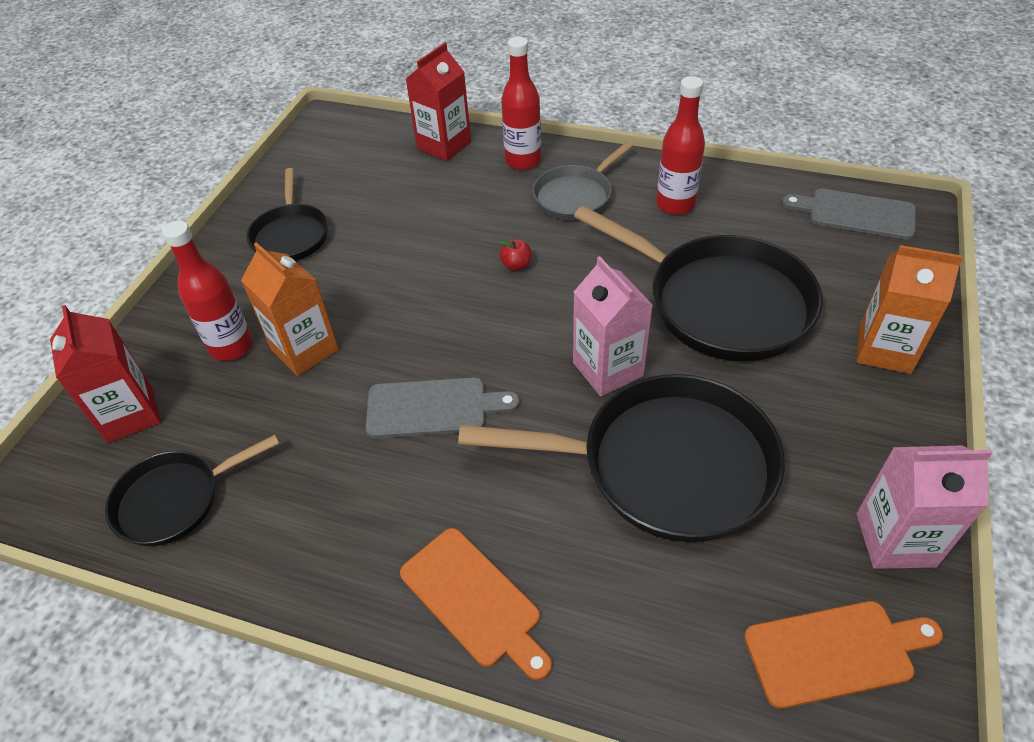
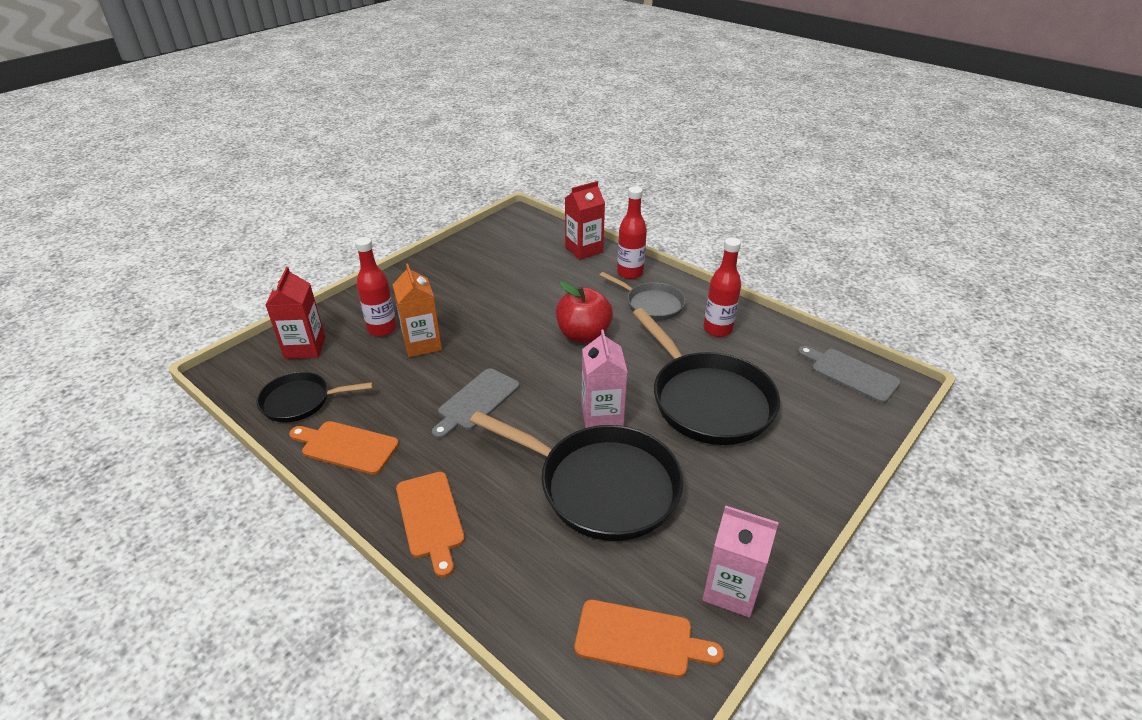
camera: 20 degrees right, 10 degrees down
(289, 543) = (346, 446): none -> orange cutting board
(291, 235) = (455, 276): black pan -> none
(433, 408) = (476, 401): grey cutting board -> grey cutting board turned 105 degrees clockwise
(516, 265) = (583, 335): red apple -> red apple, size x2.44
(576, 196) = (651, 304): grey pan -> grey pan turned 120 degrees counterclockwise
(884, 349) = (809, 468): orange carton -> none

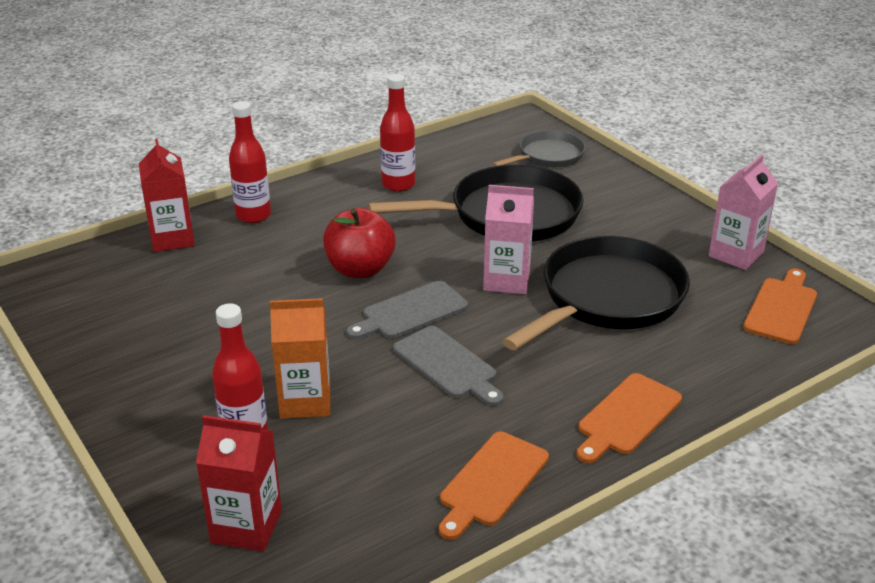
camera: 75 degrees left, 5 degrees down
(300, 401) = (379, 529): black pan -> none
(430, 518) = (627, 417): orange cutting board -> orange cutting board turned 135 degrees clockwise
(651, 304) = (328, 214): grey pan -> grey pan (547, 156)
(850, 374) = (501, 136): grey cutting board -> grey cutting board (411, 312)

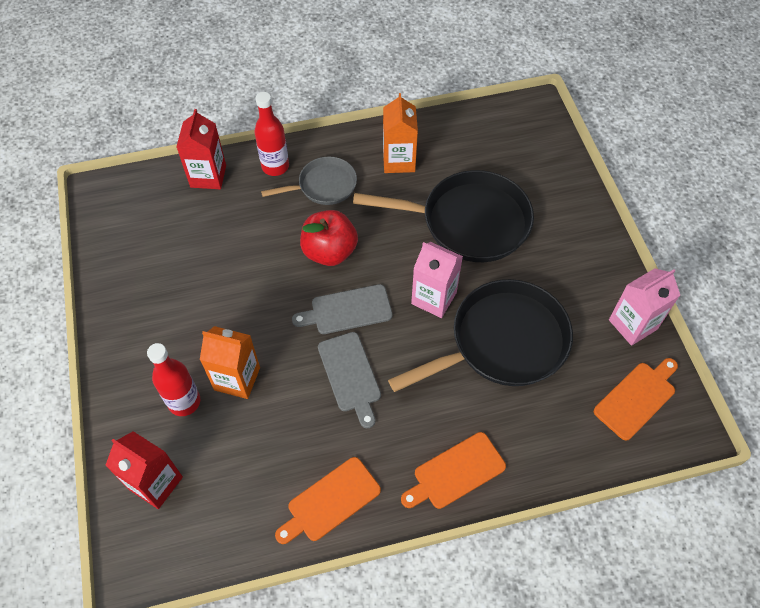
camera: 20 degrees right, 25 degrees up
(398, 184) = (399, 161): red bottle -> orange carton
(547, 156) = (535, 158): grey pan -> grey pan (324, 186)

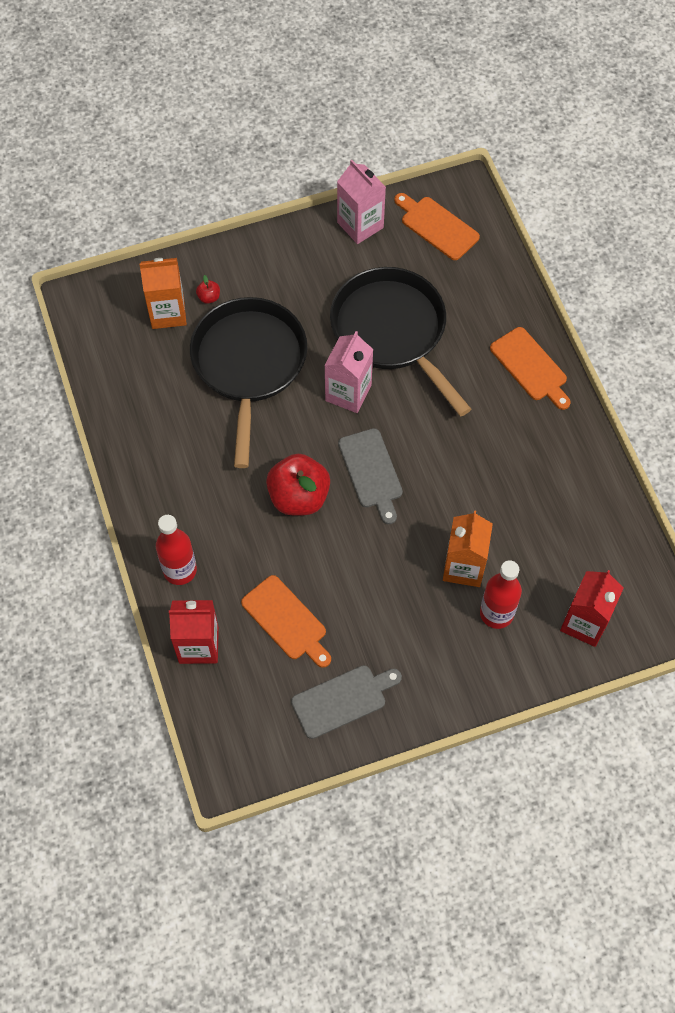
camera: 95 degrees left, 5 degrees up
(324, 186) = (207, 513): grey pan -> none
(330, 501) = (575, 466): orange cutting board -> orange cutting board (286, 620)
(350, 375) = (445, 462): grey cutting board -> grey cutting board (342, 700)
(399, 161) = (165, 437): orange carton -> orange carton (168, 312)
(541, 196) = (209, 297): none -> red apple

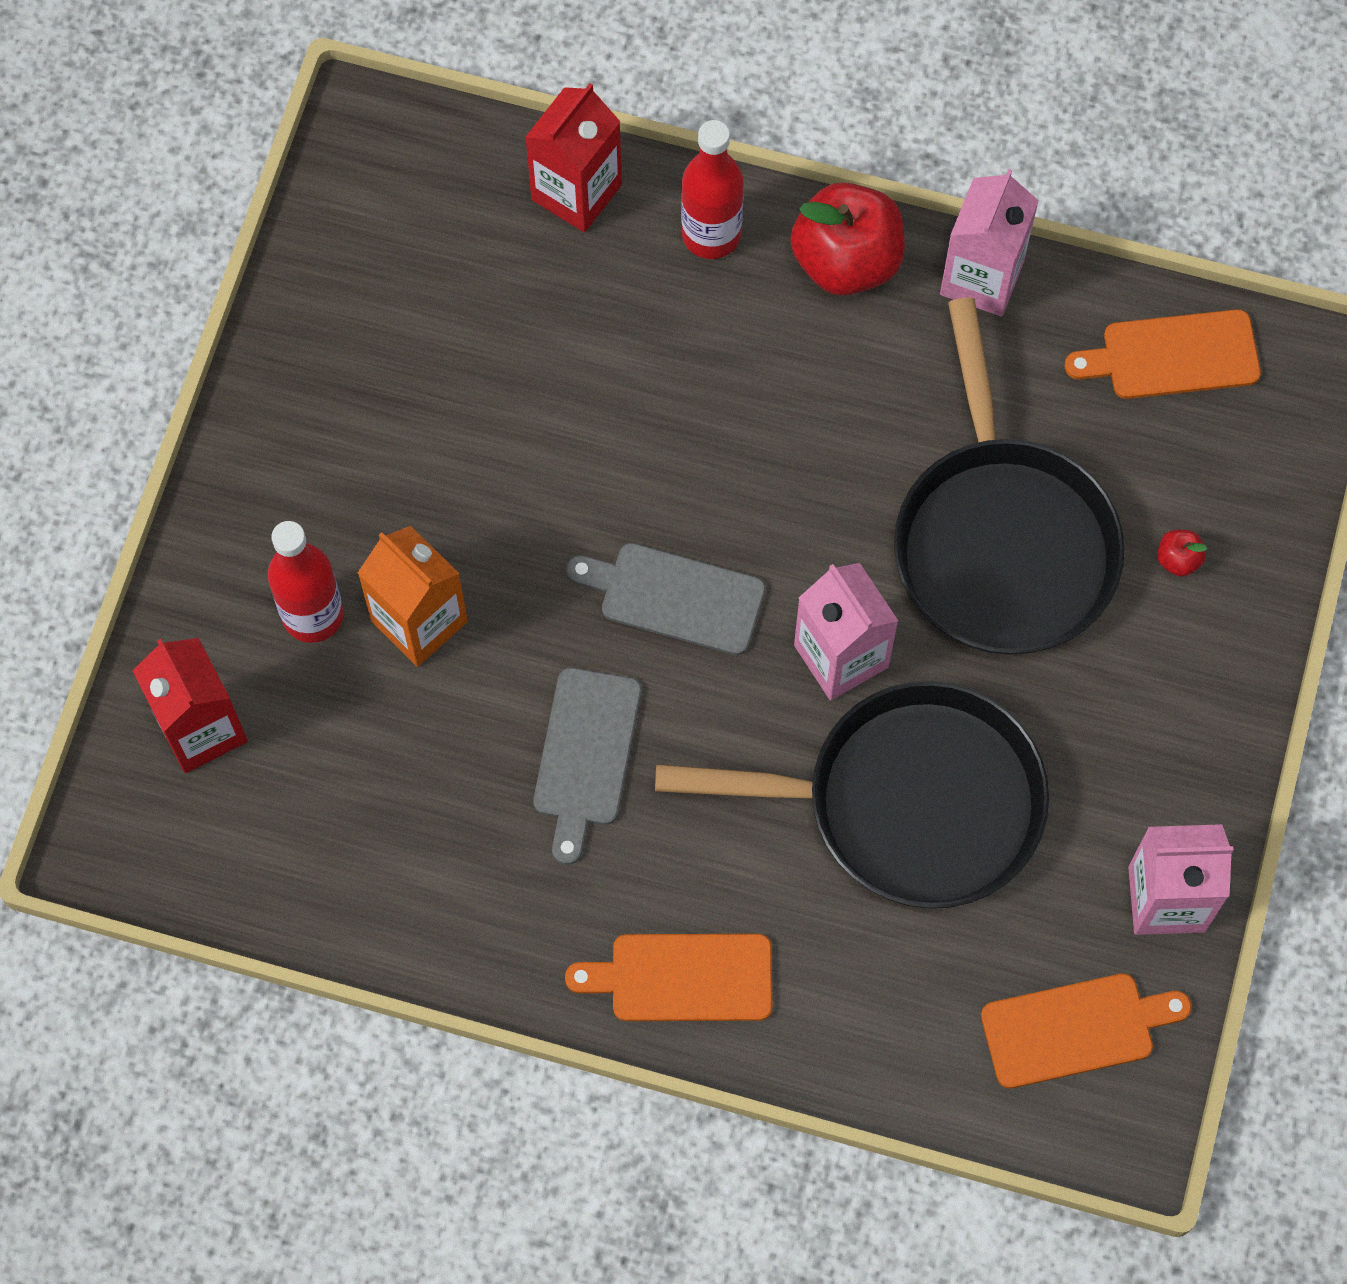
camera: 125 degrees right, 5 degrees up
(123, 444) = (981, 278): none -> pink carton
(168, 312) = (1189, 480): orange carton -> none
(249, 364) = (1001, 541): black pan -> black pan turned 45 degrees clockwise
(286, 620) = (525, 326): orange cutting board -> orange cutting board (1173, 356)
(299, 497) = (710, 466): red apple -> red apple (846, 261)
(342, 700) = (351, 324): grey cutting board -> grey cutting board (586, 755)

